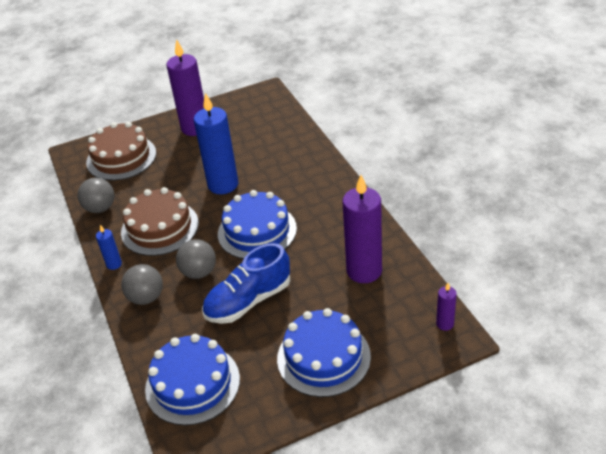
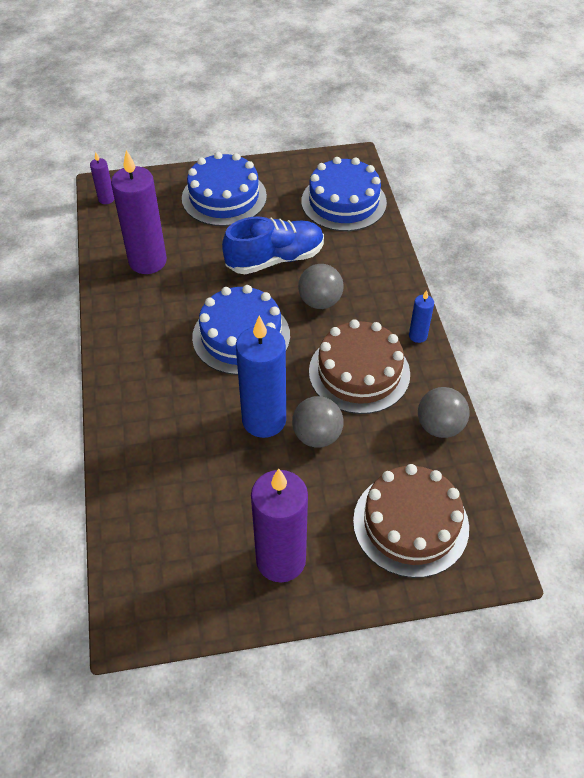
camera: 170 degrees left, 10 degrees up
(146, 297) = (381, 287): grey ball -> grey ball (317, 436)

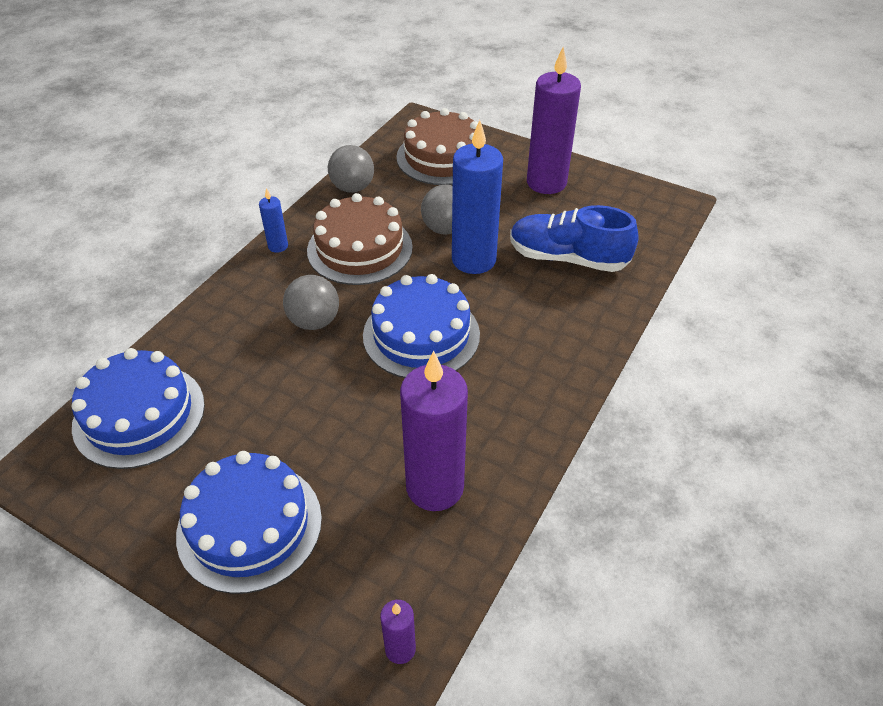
camera: 140 degrees left, 5 degrees down
(275, 259) = (299, 393): blue shoe -> blue shoe (568, 258)

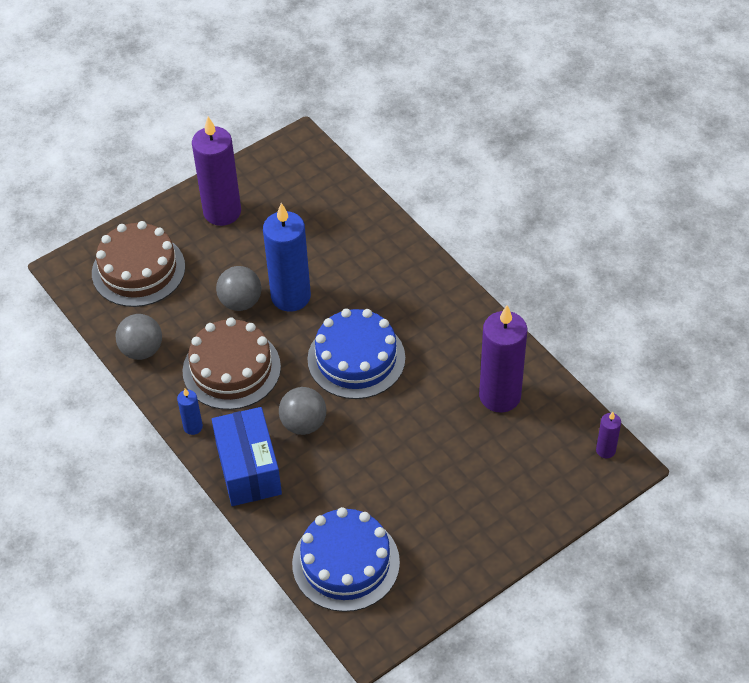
camera: 65 degrees left, 5 degrees up
(241, 299) = (248, 469): none -> blue box
(249, 525) = (483, 509): blue cake -> none
(568, 258) = (323, 237): blue shoe -> none

